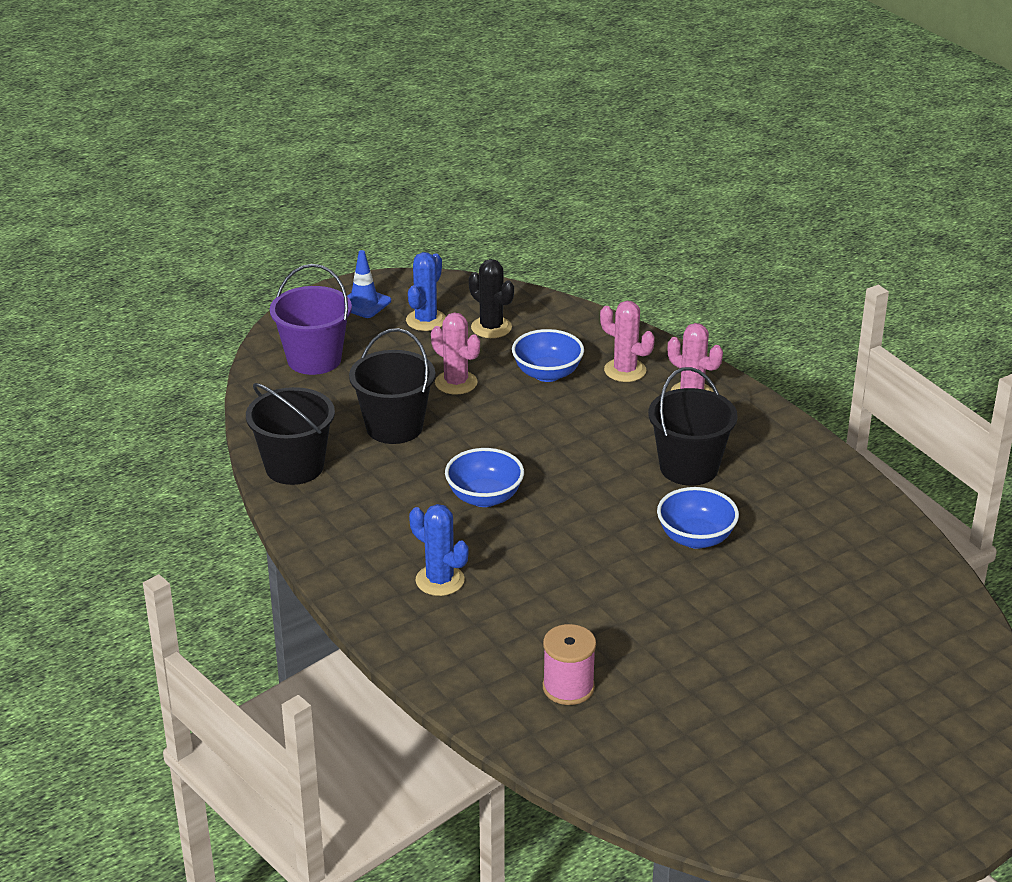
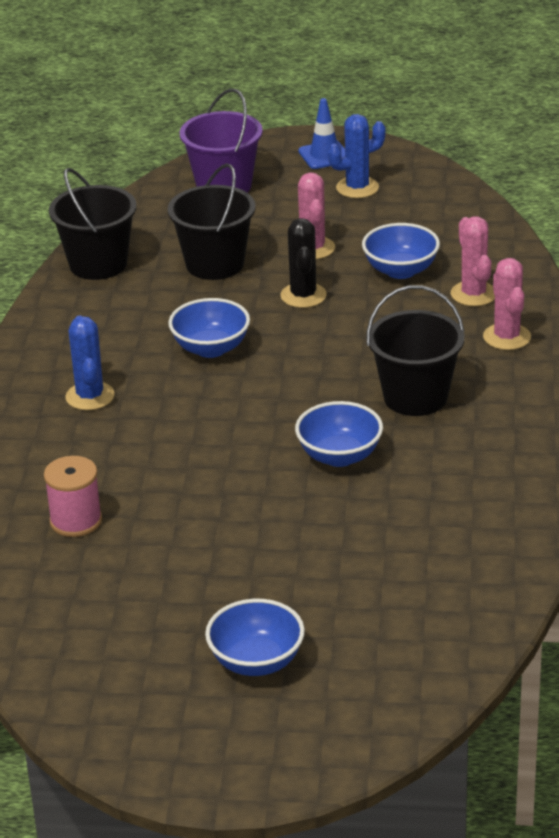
camera: 40 degrees right, 0 degrees up
(491, 327) = (405, 214): black cactus -> black cactus (303, 295)
(849, 725) = (256, 662): none -> blue bowl

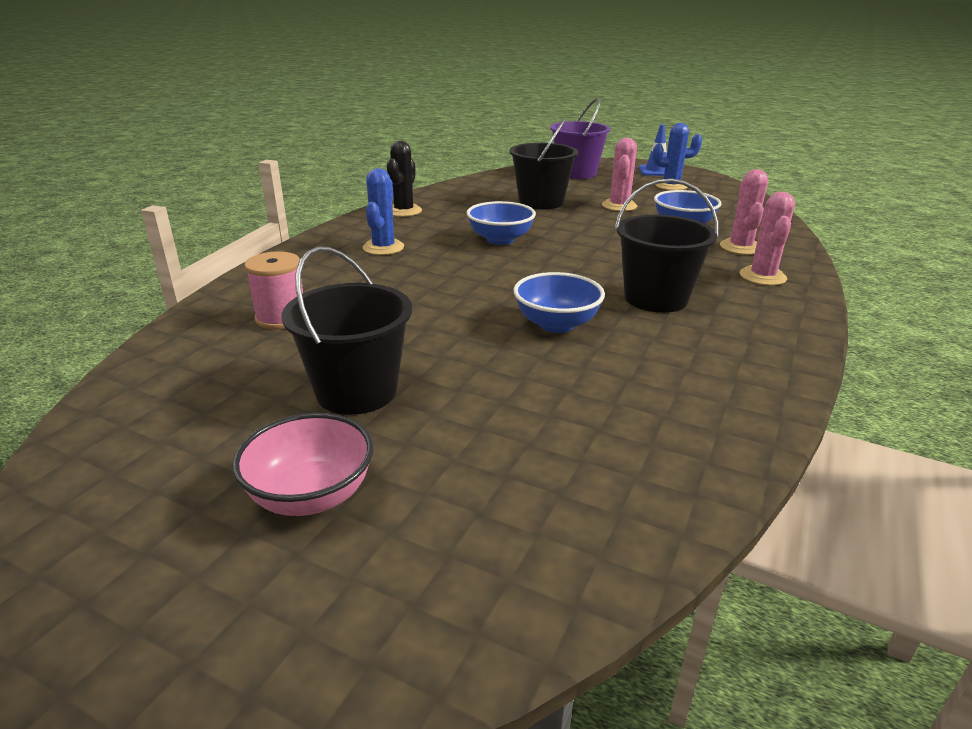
camera: 20 degrees right, 5 degrees down
(98, 264) = (460, 190): black bucket -> black bucket (356, 391)
(256, 662) = (311, 495): blue bowl -> pink bowl
(303, 295) = (595, 226): black cactus -> black cactus (404, 211)

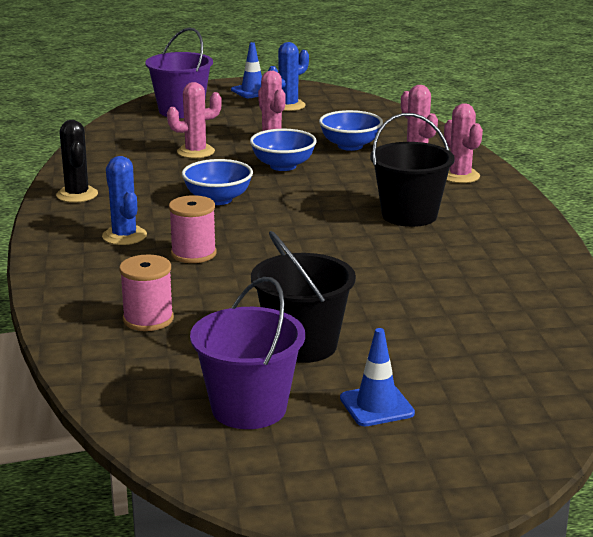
camera: 35 degrees left, 5 degrees down
(202, 438) = (249, 408): none -> purple bucket
(311, 495) = (376, 406): pink bowl -> blue traffic cone
(409, 276) = (193, 254): none -> pink spool
(541, 202) = (195, 152): black bucket -> pink cactus
(556, 324) = (367, 256): blue bowl -> blue bowl (283, 166)

